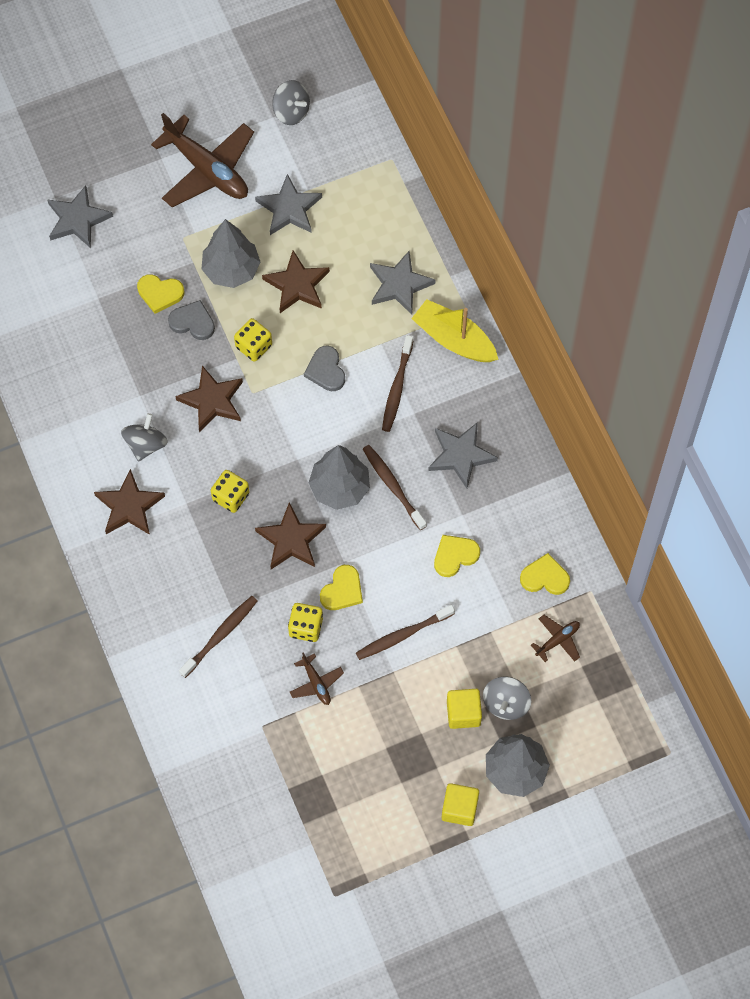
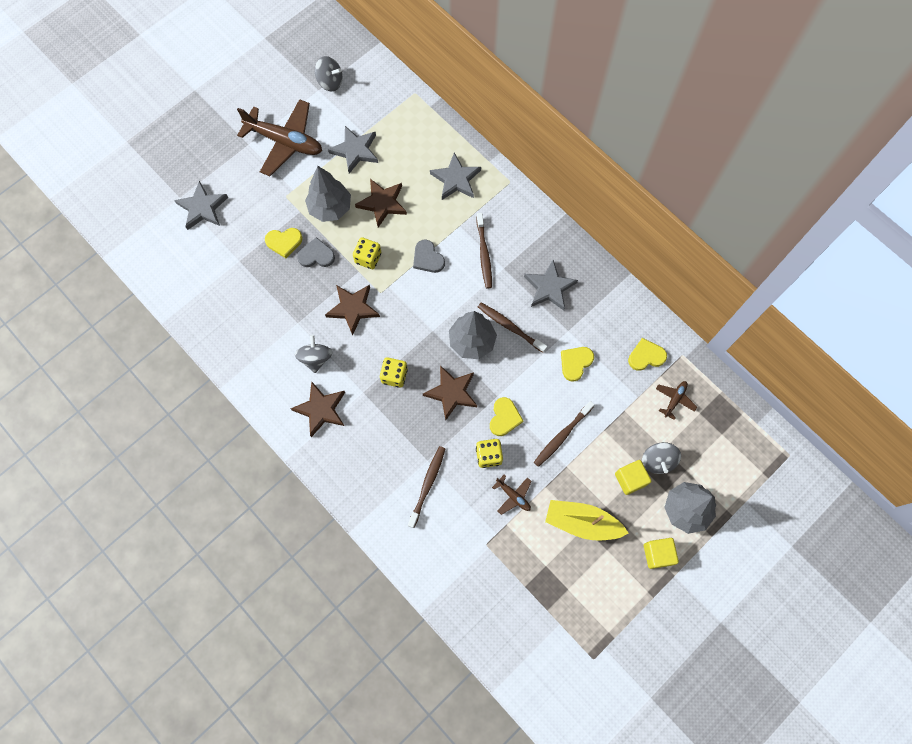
camera: 20 degrees left, 5 degrees up
(454, 339) = (510, 205): yellow boat -> yellow boat (582, 522)

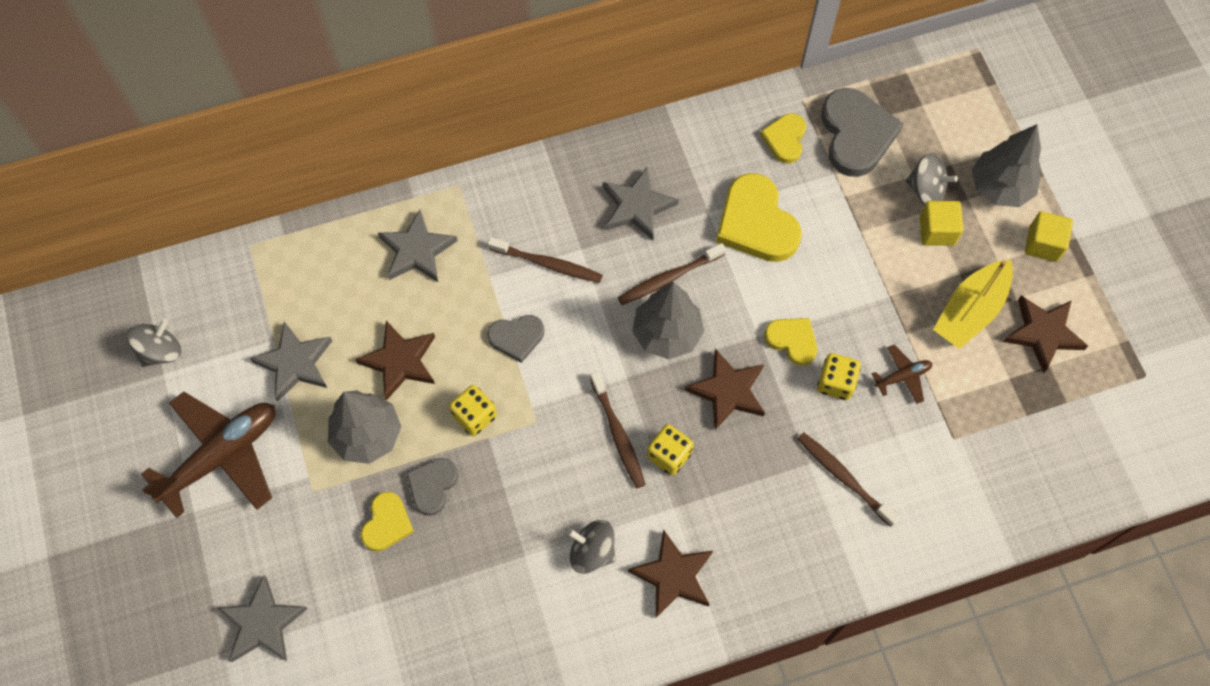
camera: 65 degrees left, 5 degrees down
(353, 308) = (541, 469): brown star -> brown star (1043, 333)
(562, 436) = (847, 283): brown toothbrush -> brown toothbrush (618, 434)
(575, 363) = (756, 223): yellow heart -> yellow heart, size x1.76
(674, 399) = (856, 135): brown plane -> grey heart

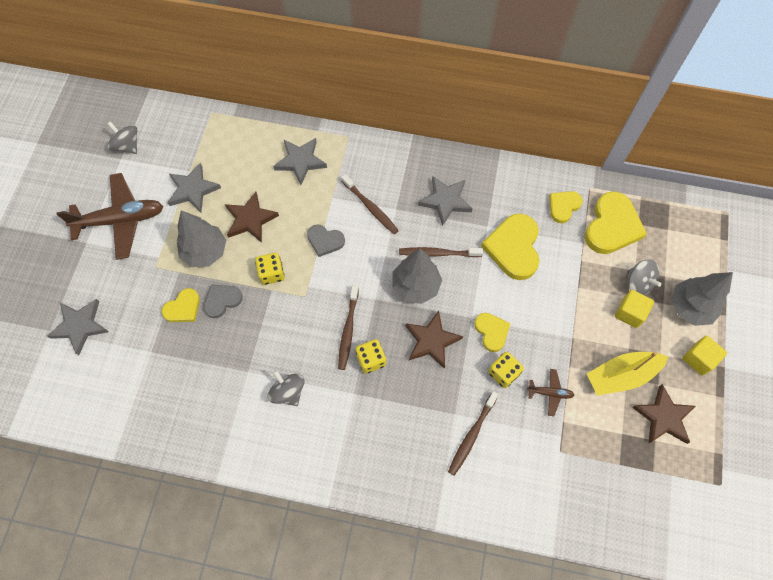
camera: 30 degrees right, 0 degrees up
(160, 351) = (127, 146): grey spinning top -> grey spinning top turned 120 degrees counterclockwise
(673, 576) = (327, 435): brown star -> none
(843, 477) = (471, 435): brown toothbrush -> brown toothbrush turned 135 degrees counterclockwise
(856, 135) = (612, 226): grey heart -> yellow heart

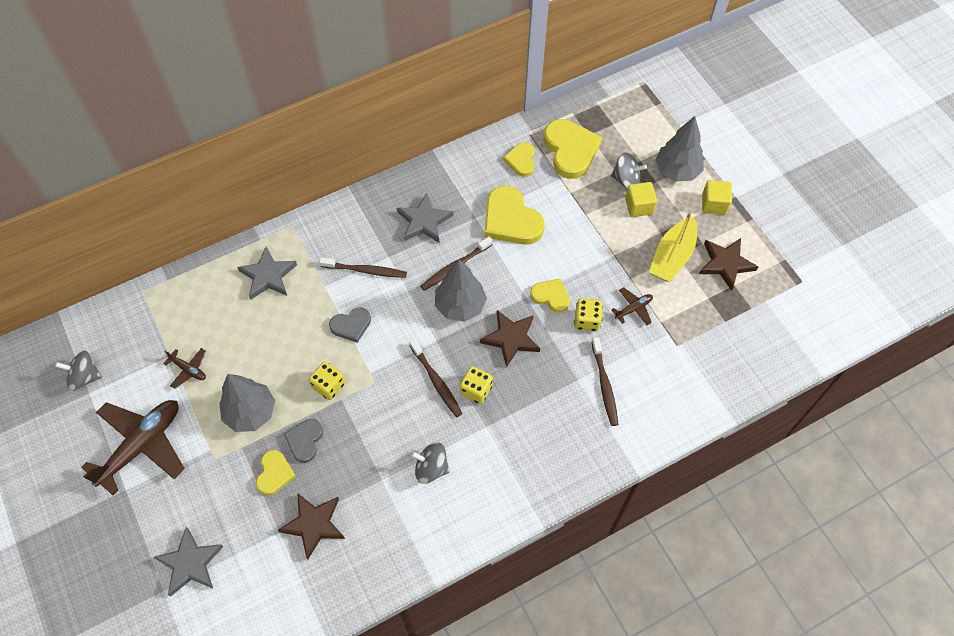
camera: 40 degrees left, 5 degrees down
(193, 190) = (188, 369): grey star -> brown plane
(250, 219) = (267, 356): brown star -> brown star (314, 524)

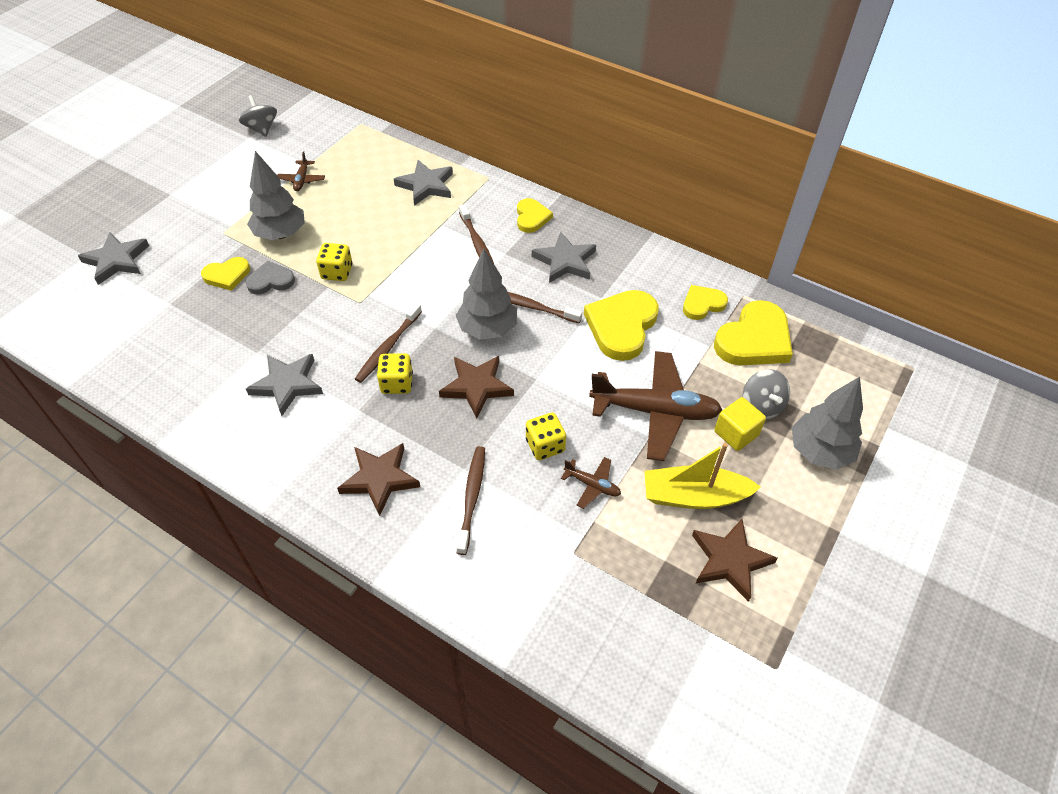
camera: 60 degrees right, 10 degrees down
(141, 445) = (215, 185): brown plane -> brown plane (655, 411)
(314, 524) = (187, 323): brown star -> brown star (379, 479)
(351, 325) = (411, 260): grey heart -> none
(431, 468) = (287, 384): grey spinning top -> grey star
(551, 296) = (552, 400): yellow heart -> yellow heart (531, 217)
(604, 385) = (472, 497): brown toothbrush -> brown toothbrush turned 135 degrees clockwise
(714, 204) = (807, 511): yellow cube -> none

